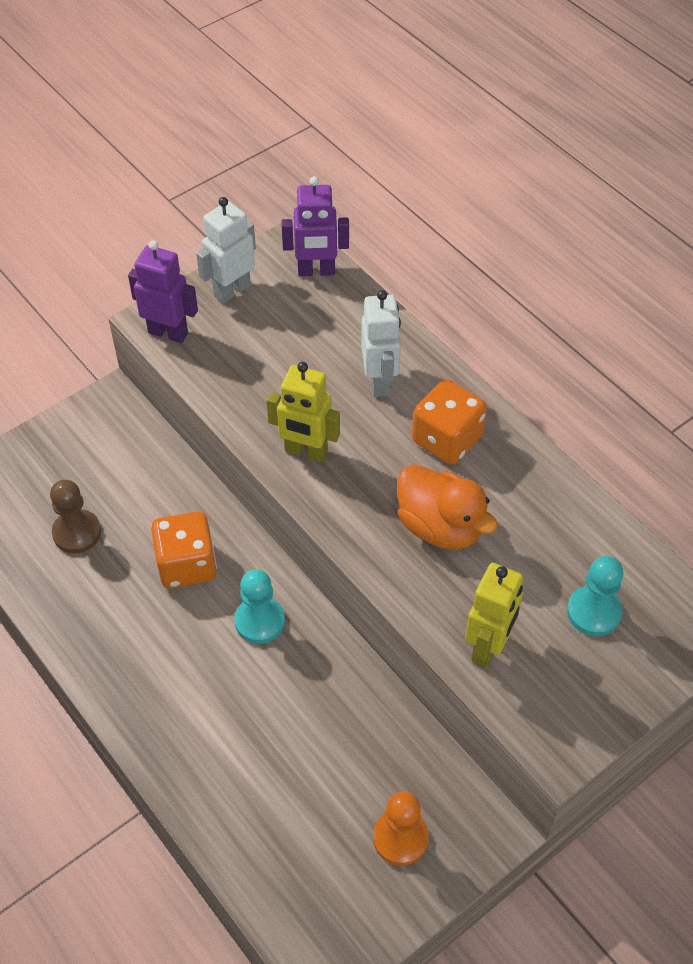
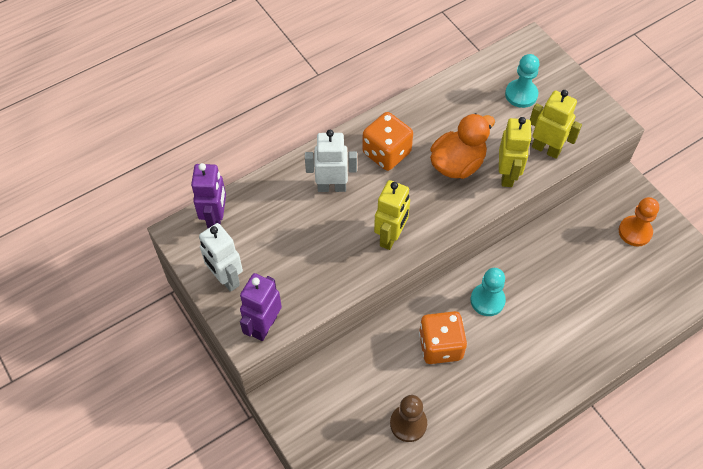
camera: 85 degrees left, 5 degrees up
(429, 592) = (507, 175): none -> yellow robot

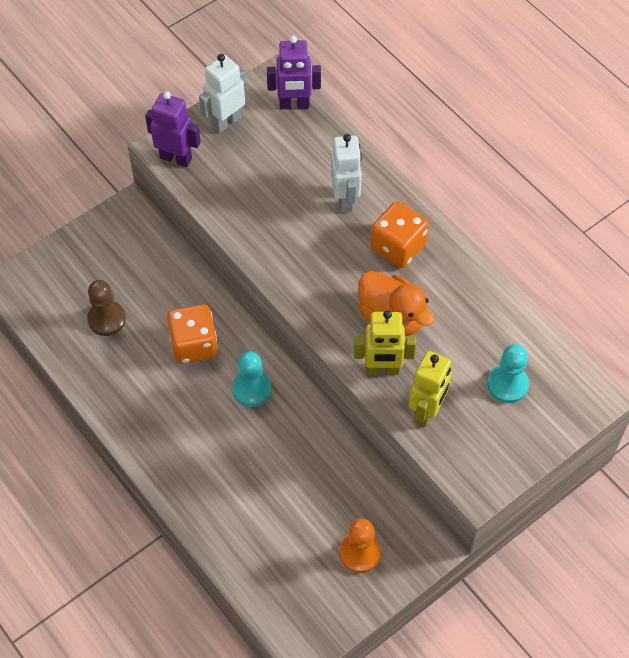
camera: 85 degrees right, 0 degrees up
(390, 237) = (287, 257): yellow robot -> none

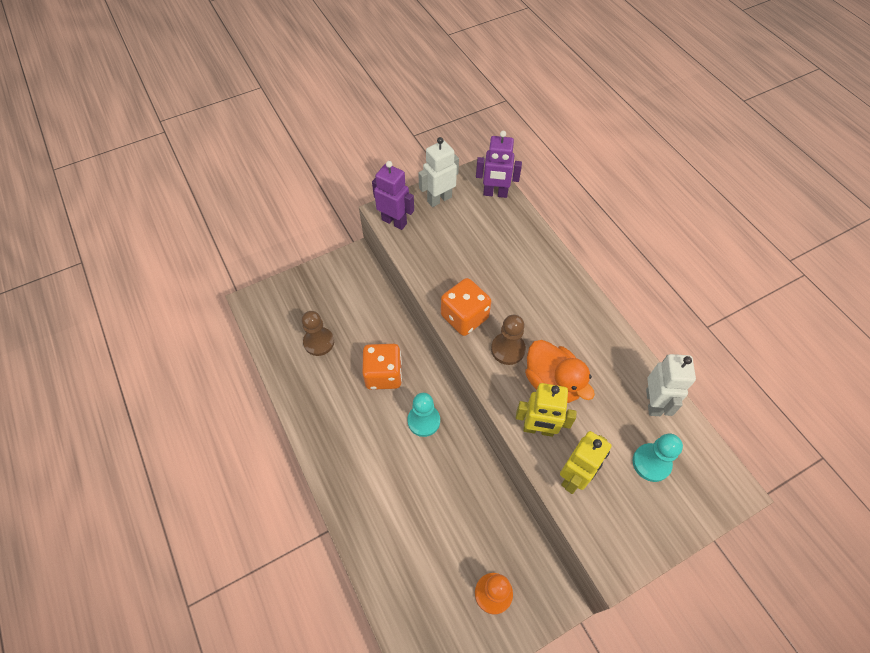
camera: 10 degrees right, 0 degrees up
(336, 289) = (508, 349): none -> brown pawn
(345, 199) = (526, 274): white robot -> white robot (653, 402)
(398, 247) = (565, 321): orange dice -> orange dice (464, 317)

